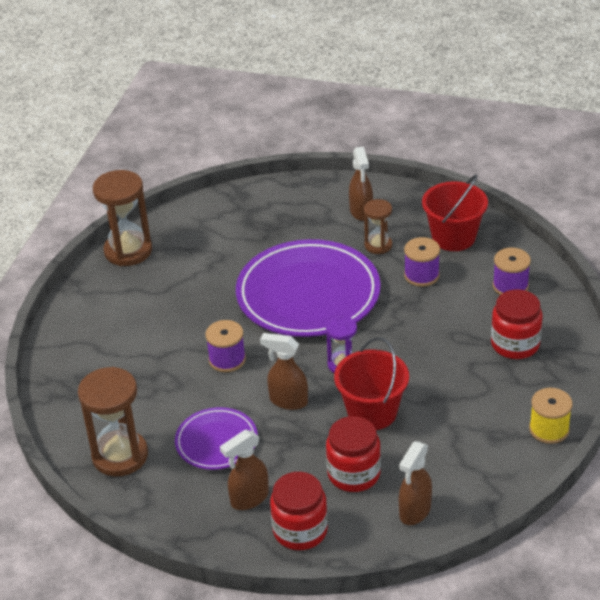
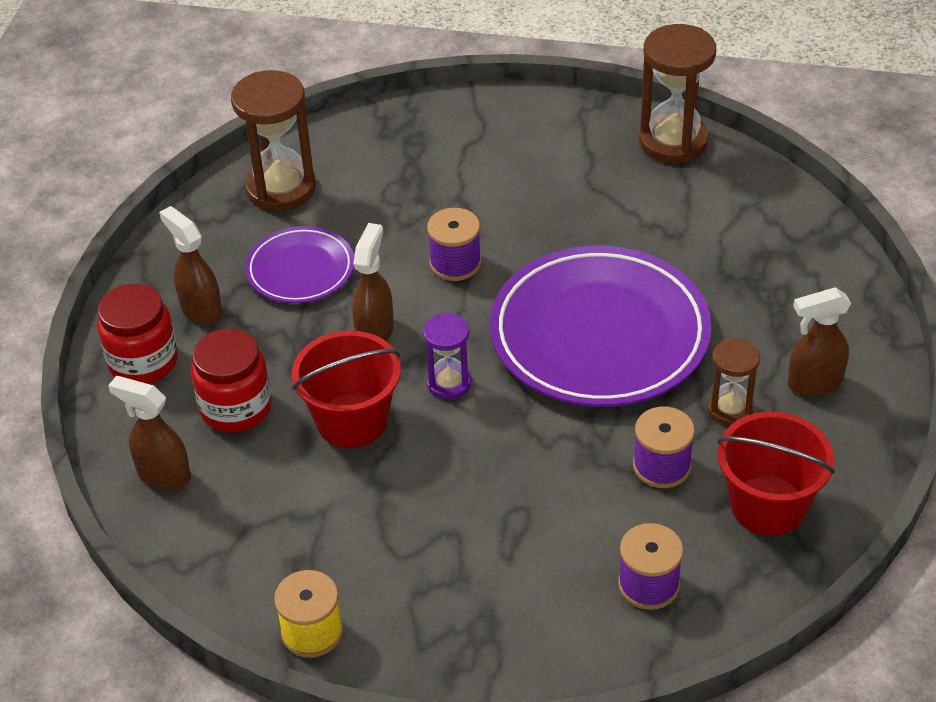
camera: 85 degrees right, 5 degrees up
(515, 344) = (503, 590): red jar -> none

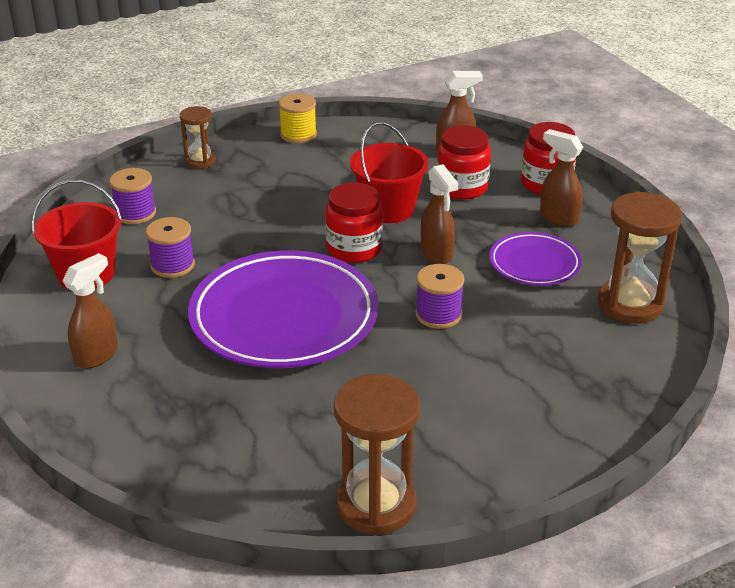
camera: 140 degrees right, 10 degrees down
(200, 309) = (558, 218): brown spray bottle -> brown spray bottle turned 150 degrees counterclockwise
(449, 383) = (354, 249): purple hourglass -> red jar
(730, 409) = (150, 314): brown hourglass -> brown hourglass (200, 161)

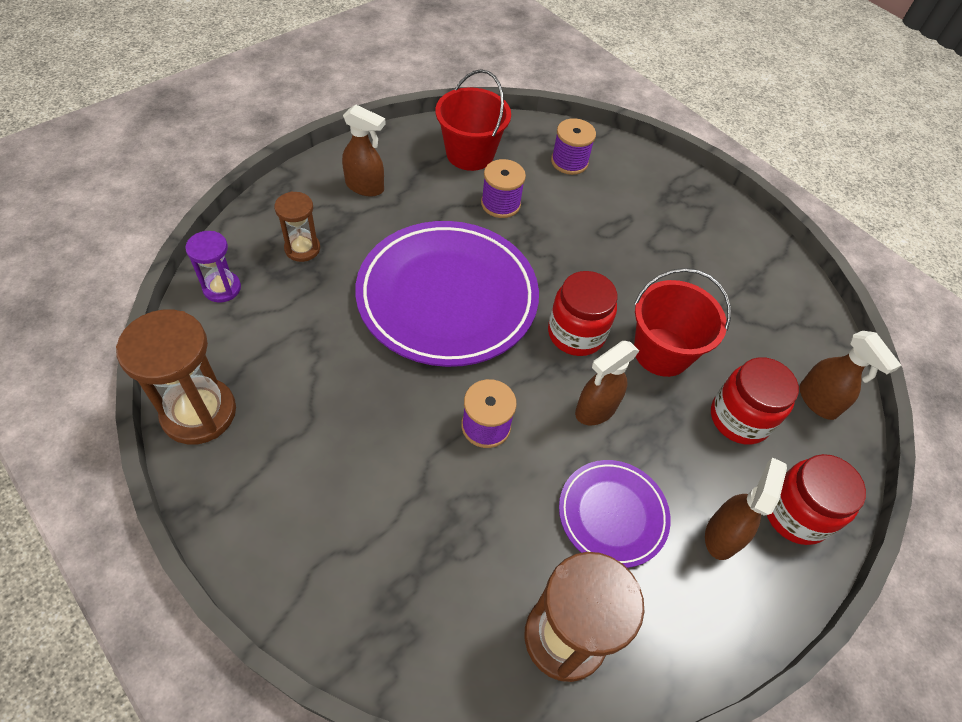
camera: 70 degrees right, 20 degrees up
(200, 161) = (675, 185): brown hourglass -> brown hourglass (302, 248)
(205, 481) = (222, 288): none -> purple hourglass
(298, 134) = (767, 249): yellow spool -> none

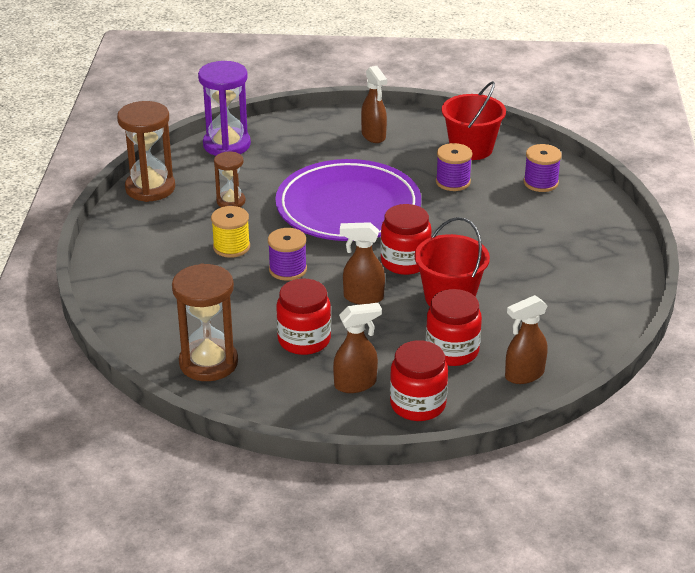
camera: 50 degrees right, 20 degrees down
(222, 288) = (227, 145): purple hourglass -> purple hourglass, size x1.74
(302, 248) = (294, 148): brown hourglass -> brown hourglass (231, 201)
(393, 437) = (231, 247): none -> yellow spool
(612, 514) = (304, 340): purple plate -> red jar
(818, 401) = (524, 375): brown spray bottle -> brown spray bottle turned 45 degrees clockwise

